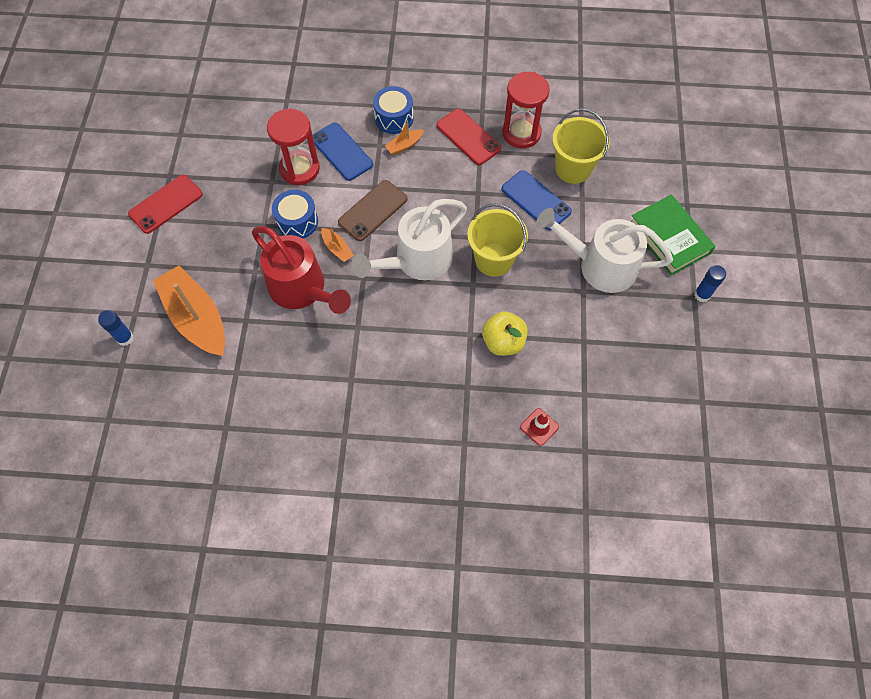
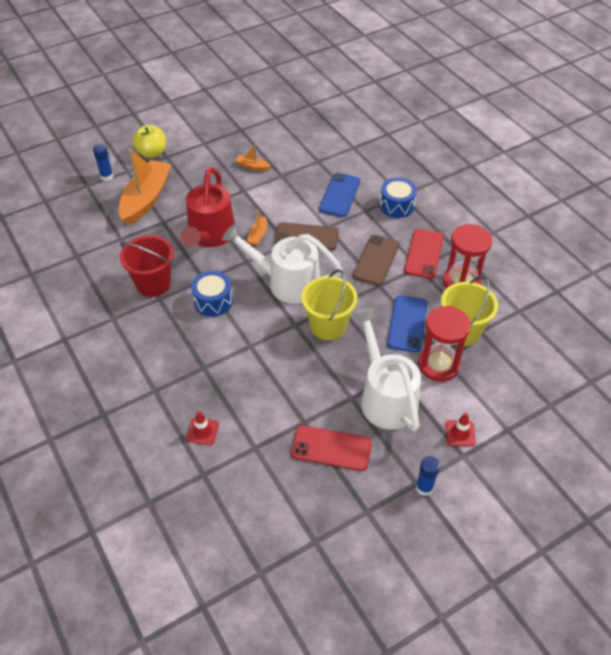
camera: 55 degrees right, 15 degrees down
(166, 204) = (218, 140): red phone -> red phone (331, 448)
(297, 221) = (261, 204): blue drum -> blue drum (213, 301)
(299, 169) = (304, 183): red hourglass -> red hourglass (438, 365)
(327, 374) = (153, 284): none -> red bucket
(404, 145) = (379, 223): orange boat -> orange boat (252, 166)
(447, 176) = (376, 260): none -> brown phone
(503, 342) = (260, 369): yellow apple -> yellow apple (152, 153)
(669, 238) = (460, 433): green book -> red traffic cone

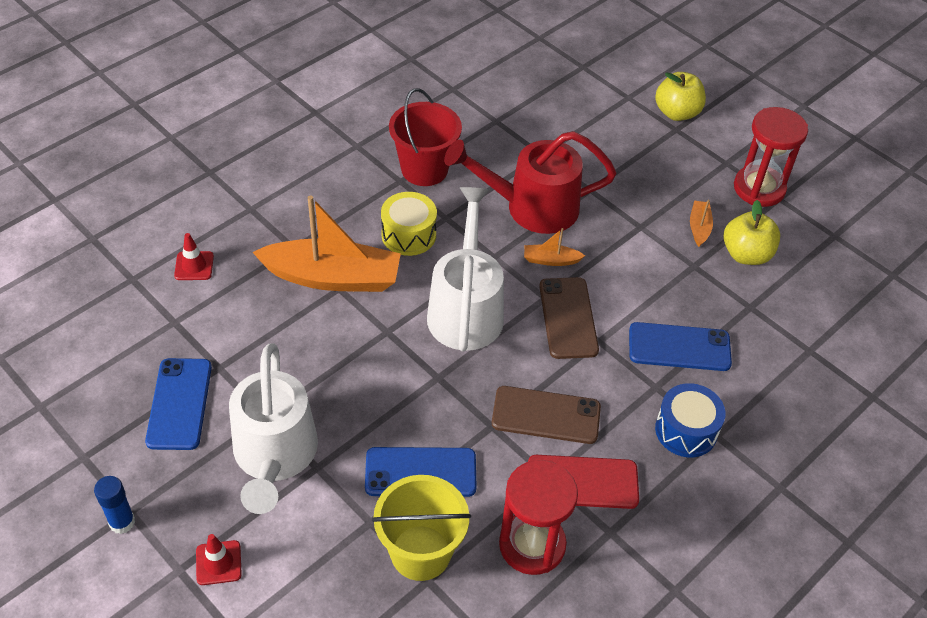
camera: 75 degrees right, 0 degrees up
(107, 176) = (608, 80): blue glue stick -> none
(146, 199) = (580, 128): orange boat -> orange boat (333, 277)
(213, 301) = (408, 235): blue drum -> yellow drum
(279, 153) = (746, 254): none -> yellow apple
(328, 326) = (393, 370): yellow bucket -> none
(331, 448) = (179, 404): red phone -> blue phone
(385, 396) = (274, 457): white watering can -> white watering can turned 120 degrees clockwise
(438, 365) = (345, 523): red hourglass -> red hourglass (759, 188)

